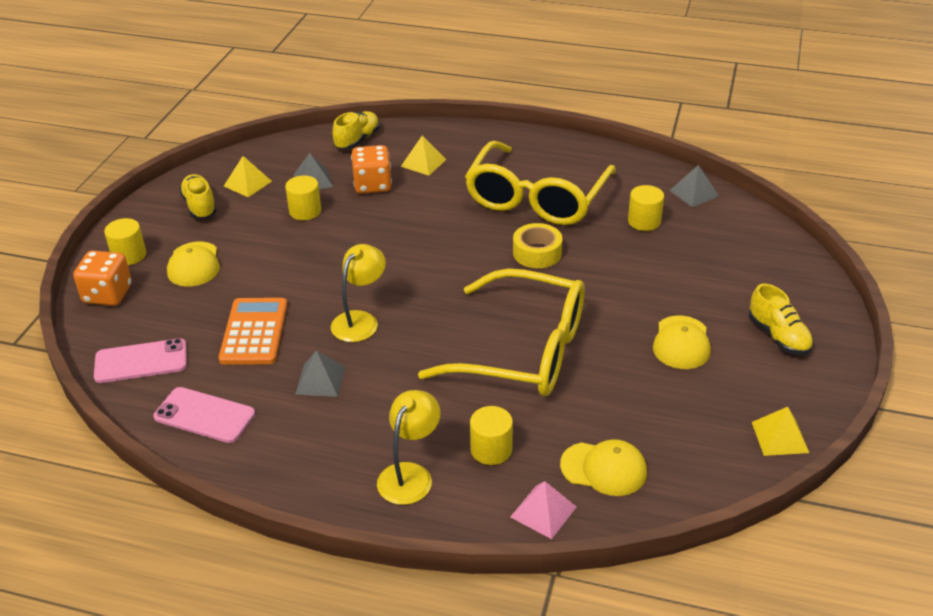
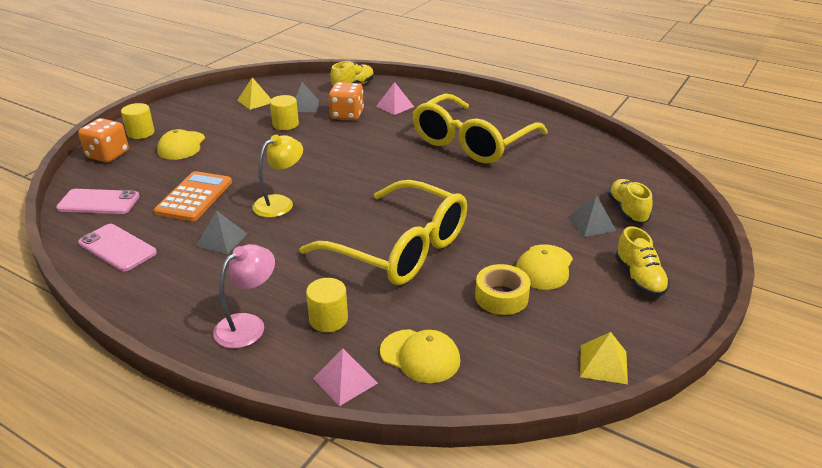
camera: 15 degrees right, 5 degrees down
(200, 206) = (212, 110): yellow shoe -> yellow shoe (627, 211)
(410, 474) = (248, 325): yellow lamp -> pink lamp
(423, 163) = (395, 106): yellow pyramid -> pink pyramid
(537, 253) = (451, 179): yellow tape -> yellow tape (501, 297)
(644, 221) = (555, 171): yellow cylinder -> none
(694, 193) = (609, 157): grey pyramid -> grey pyramid (591, 224)

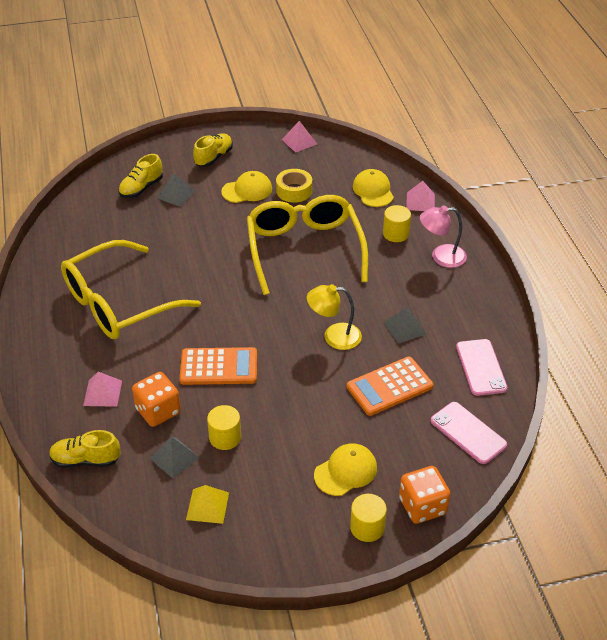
camera: 135 degrees left, 10 degrees up
(343, 147) = (219, 367): none -> orange calculator
(473, 141) = (120, 303): yellow glasses -> yellow glasses turned 150 degrees clockwise
(603, 364) = (299, 141): yellow pyramid -> pink pyramid

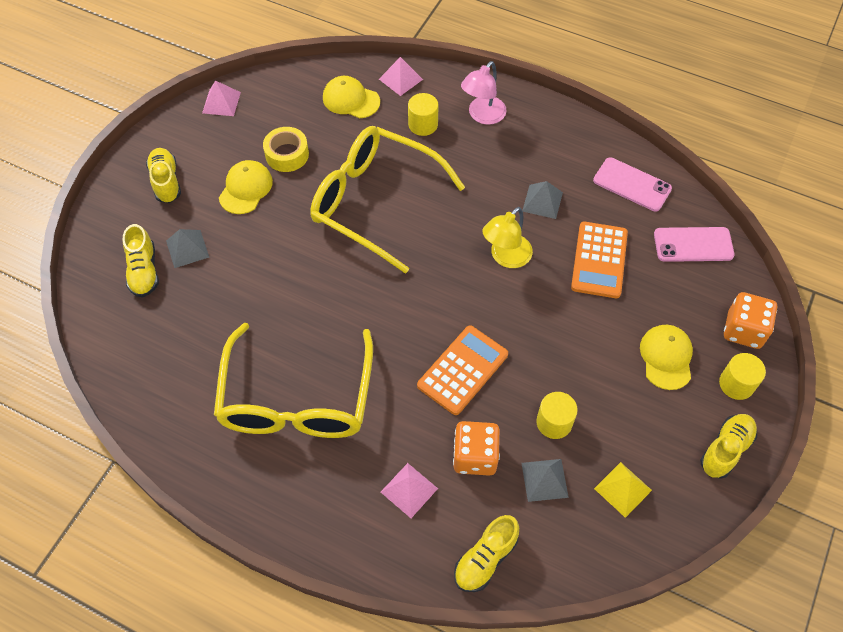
camera: 50 degrees left, 15 degrees up
(300, 551) = (725, 450): none -> yellow shoe

